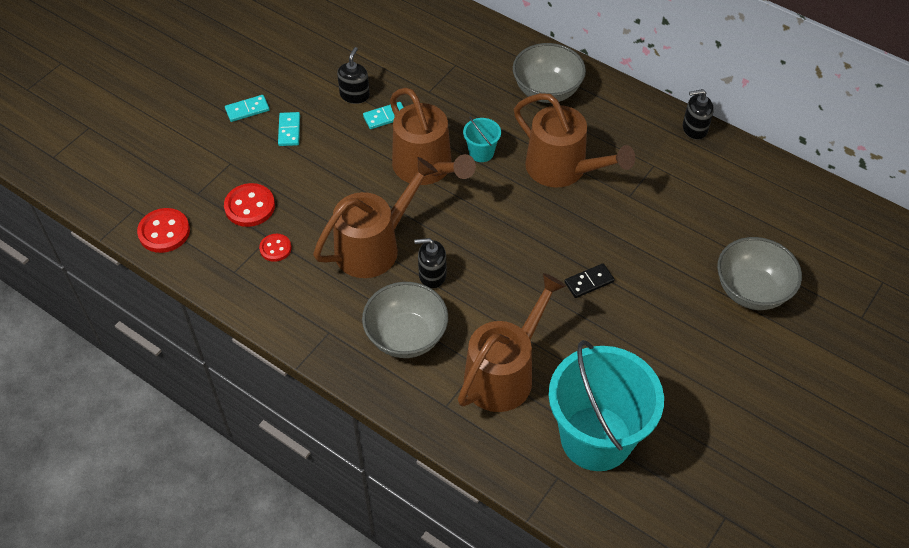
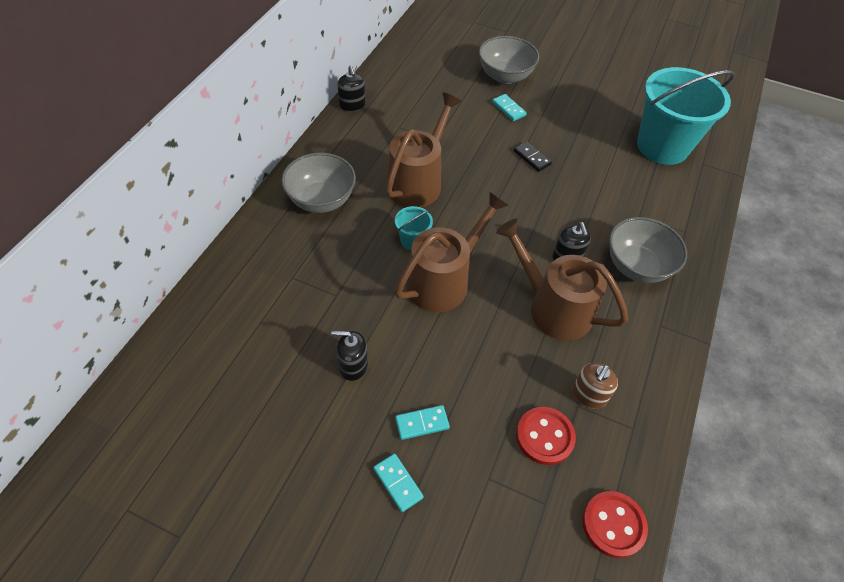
camera: 105 degrees left, 0 degrees up
(275, 248) = (589, 395): red button -> brown soap dispenser
(385, 117) = (381, 329): turquoise domino -> turquoise domino (508, 109)
(504, 374) = (638, 199): brown watering can -> none

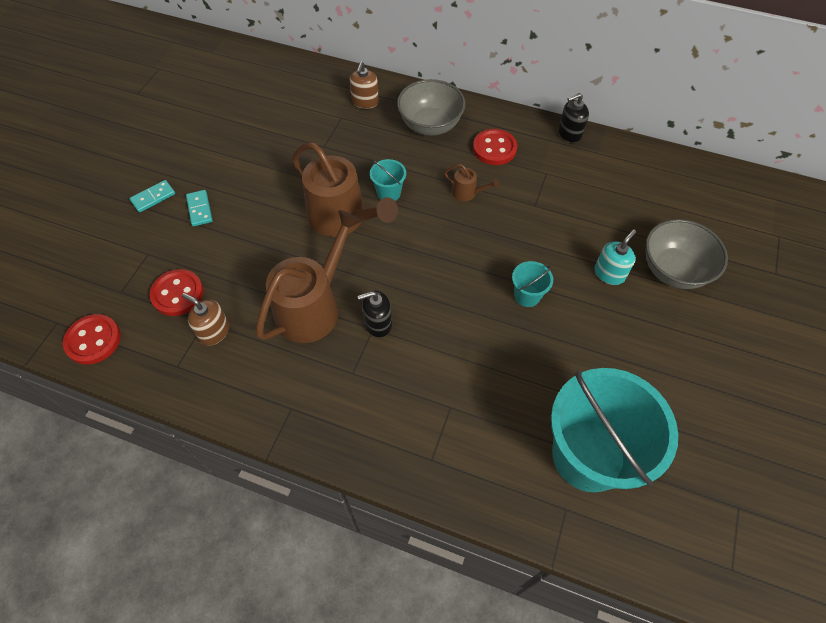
camera: 90 degrees right, 5 degrees up
(271, 253) = (365, 102): none -> brown soap dispenser
(353, 365) = (255, 163): black soap dispenser -> none
(363, 156) = (494, 148): none -> red button
(417, 182) = (467, 193): brown watering can -> brown watering can, size x0.43
(508, 109) = (609, 273): turquoise domino -> turquoise soap dispenser
(532, 158) = (527, 295): black domino -> turquoise bucket
(637, 266) = (370, 394): grey bowl -> none

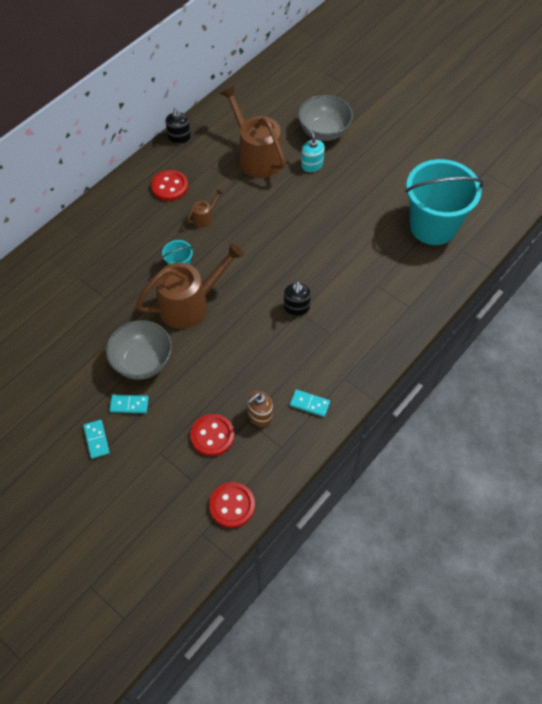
camera: 70 degrees left, 0 degrees up
(242, 379) = (309, 404): none -> turquoise domino
(312, 307) = (265, 345): brown watering can -> brown watering can (256, 157)
(365, 102) = (69, 255): brown soap dispenser -> none
(430, 125) = (122, 218): grey bowl -> grey bowl (142, 362)
(527, 295) = (310, 215): turquoise bucket -> none

